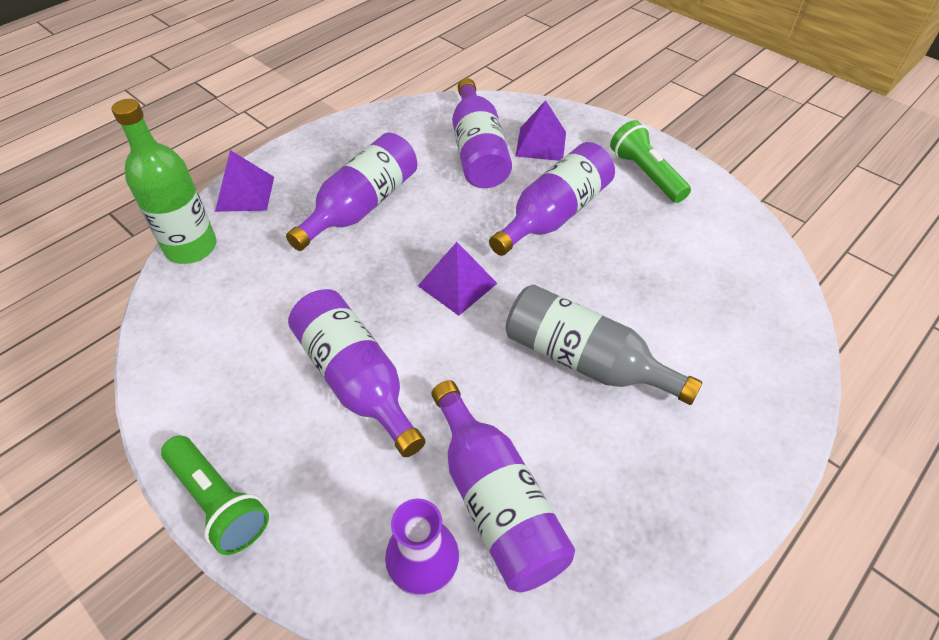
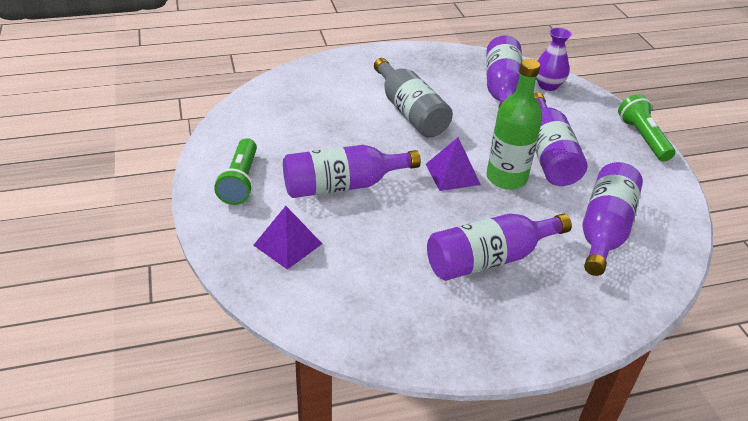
camera: 150 degrees left, 10 degrees down
(191, 247) = (653, 288): green bottle -> green bottle (506, 178)
(245, 193) = (594, 321): purple pyramid -> none
(478, 151) = (349, 263): purple bottle -> purple bottle (604, 229)

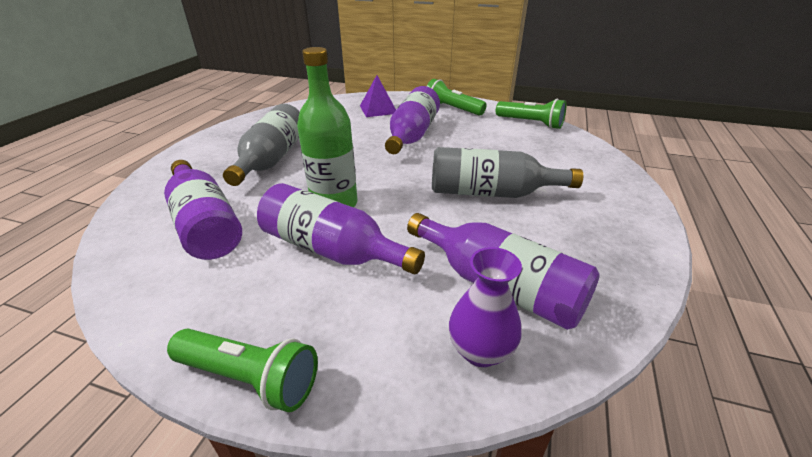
camera: 125 degrees right, 5 degrees down
(245, 119) = (530, 123): none -> green flashlight
(452, 174) = (373, 179): purple pyramid -> none
(489, 259) = (272, 159): purple bottle -> grey bottle

